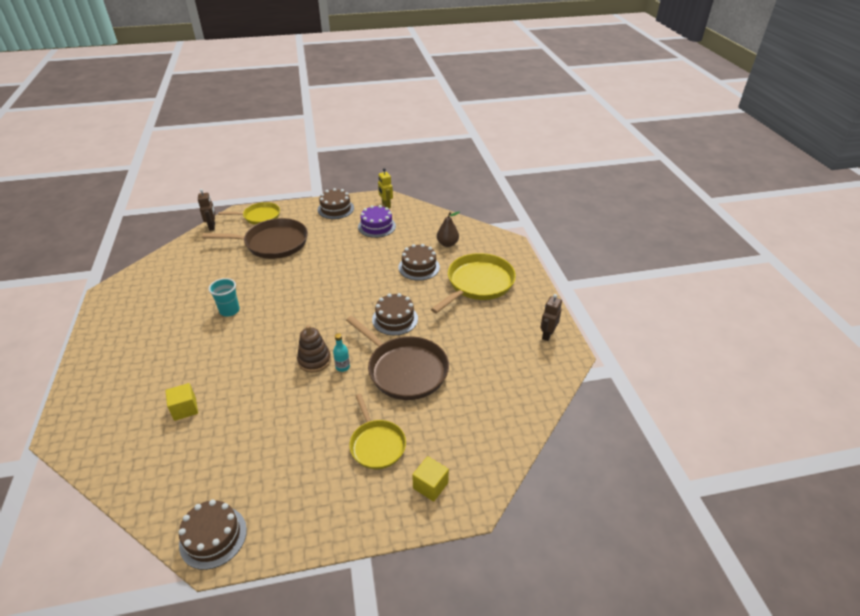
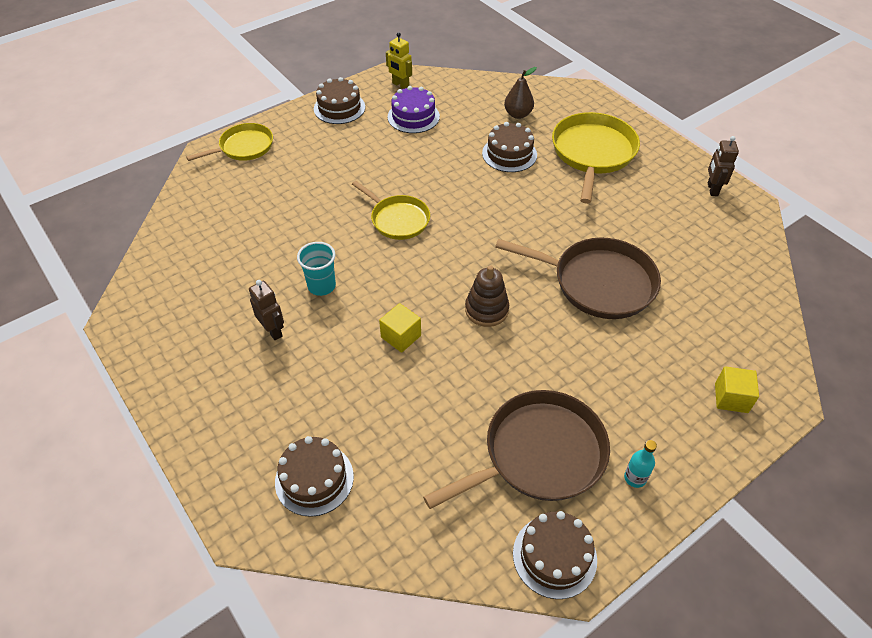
camera: 25 degrees left, 10 degrees up
(185, 409) = (381, 429): yellow cube -> yellow cube (401, 336)
(212, 227) = (188, 181): brown robot -> brown robot (273, 331)
(273, 243) = (297, 178): brown pan -> brown pan (539, 454)
(342, 367) = (526, 305): turquoise bottle -> turquoise bottle (635, 478)
(377, 444) = (640, 378): yellow pan -> yellow pan (398, 219)
(395, 319) = (536, 227): brown cake -> brown cake (314, 479)

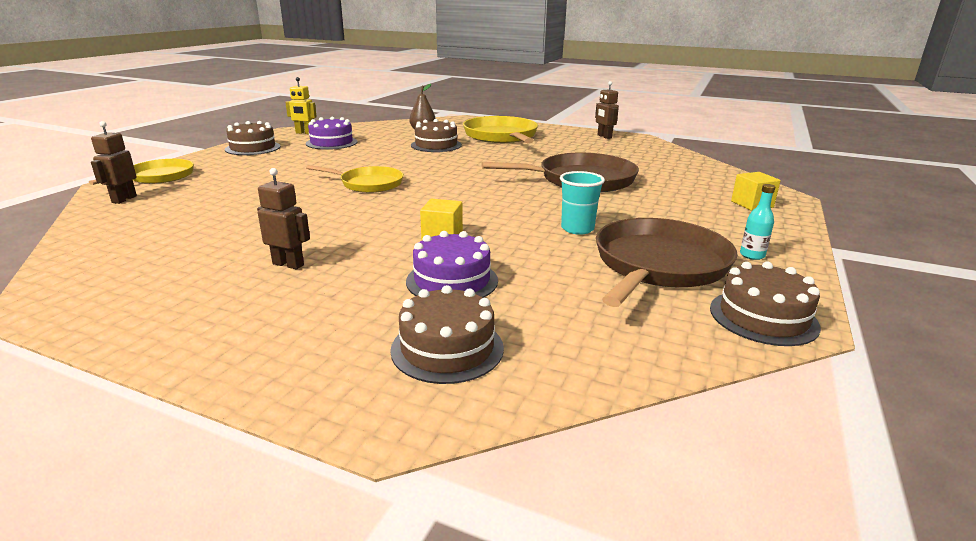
camera: 30 degrees left, 25 degrees down
(207, 181) = (124, 199): none -> brown robot
(321, 286) = (323, 228): turquoise cup -> turquoise cup (577, 229)
(367, 403) = (452, 280): none -> purple cake
(486, 310) = (507, 208): brown stacking toy -> none

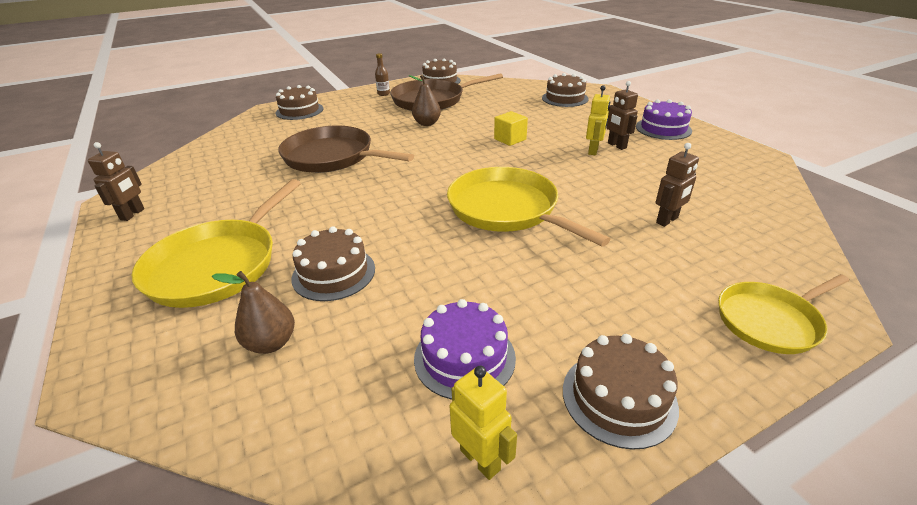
camera: 140 degrees left, 10 degrees up
(124, 199) = (786, 268): brown robot -> brown robot (667, 220)
(319, 249) = (593, 151): none -> yellow robot
(369, 184) = (506, 209): yellow pan -> yellow pan, size x1.61
(452, 280) = (535, 117): purple cake -> purple cake (663, 128)
(577, 229) = (427, 123): turquoise cup -> brown pear
(752, 204) = (299, 111): yellow cube -> brown cake
(752, 255) = (383, 94): turquoise bottle -> brown bottle

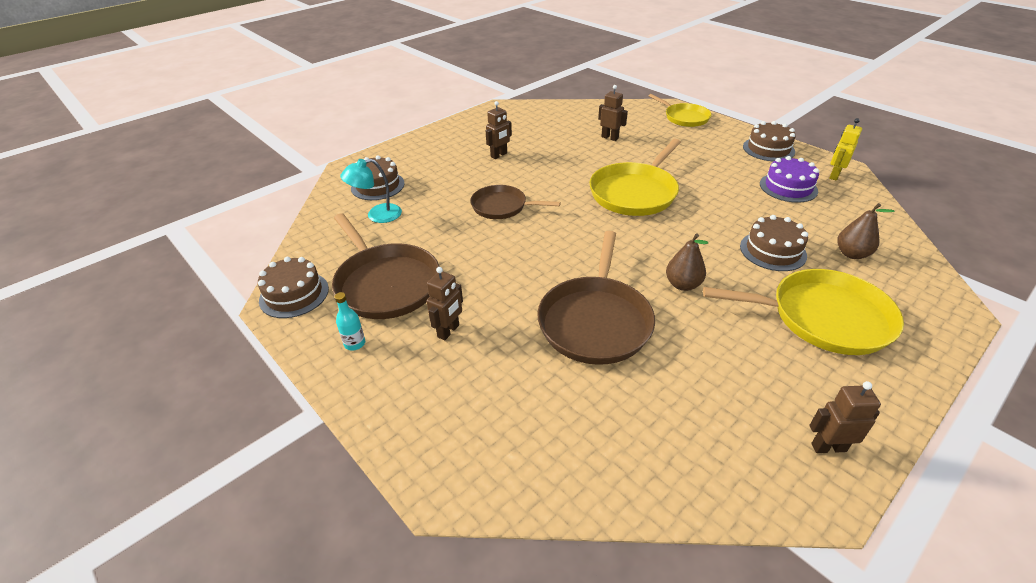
camera: 105 degrees left, 5 degrees up
(299, 111) = (444, 430): brown cake -> none
(370, 114) = (448, 331): none -> brown robot
(383, 94) = (354, 343): brown bottle -> turquoise bottle
(427, 123) = (472, 269): brown pear -> brown pear (682, 285)
(510, 139) = (502, 207): yellow cube -> brown pan
(518, 98) = (377, 215): none -> turquoise lamp
(593, 151) = (513, 164): yellow robot -> none
(663, 128) = (456, 137): purple cake -> none

